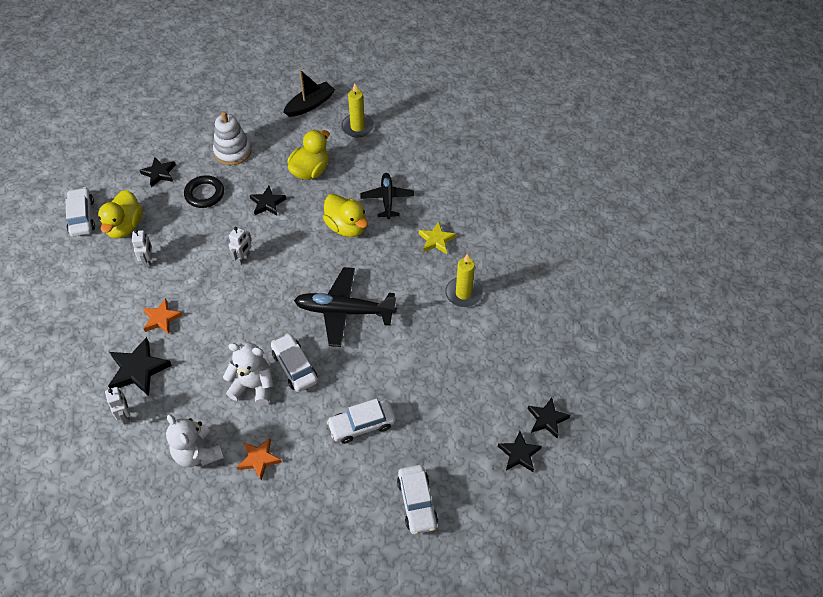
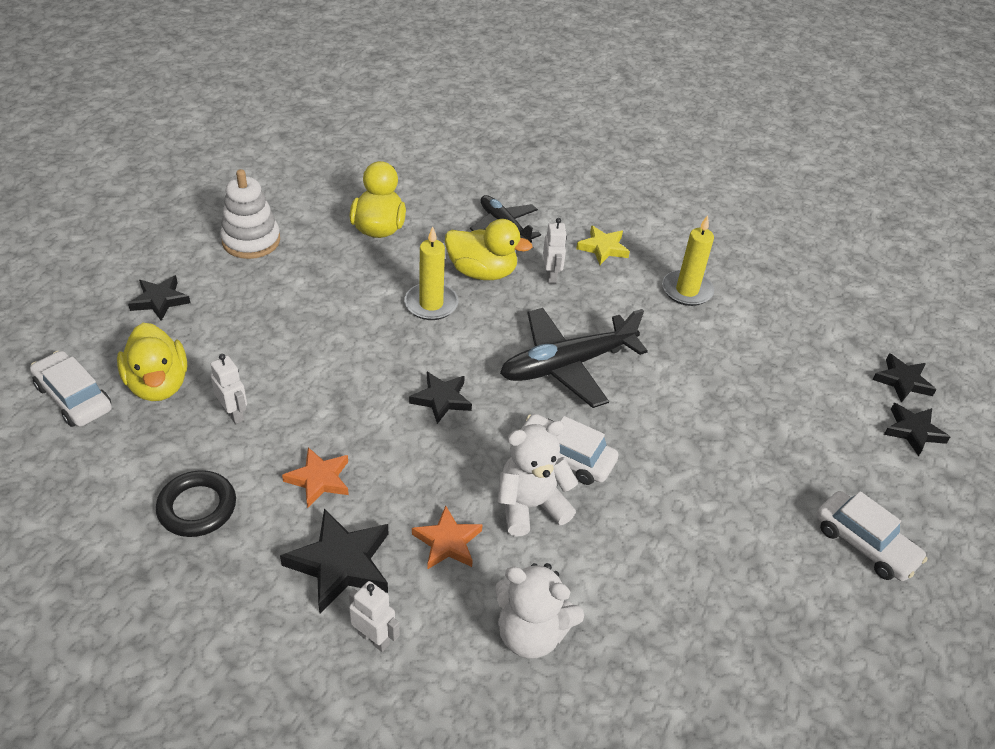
camera: 35 degrees left, 10 degrees down
(204, 194) = (252, 302): black ring -> black ring (197, 507)
(243, 258) = (376, 357): white robot -> white robot (551, 275)
(259, 459) = (624, 596): orange star -> orange star (447, 542)
(267, 203) = (353, 282): black star -> black star (441, 399)
(310, 105) = (314, 160): black boat -> none
(357, 127) = (397, 165): yellow candle -> yellow candle (431, 304)
(362, 425) = (713, 486): white car -> none

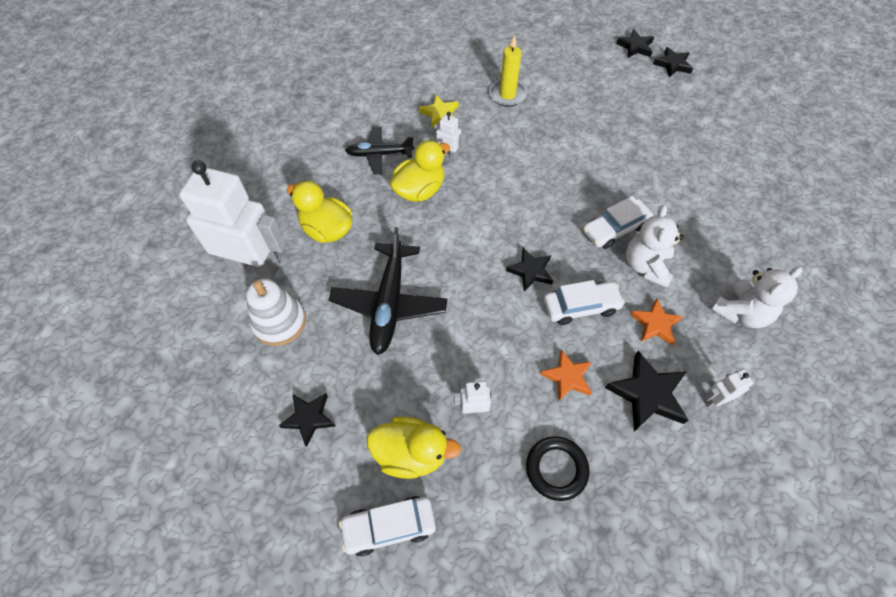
camera: 55 degrees left, 15 degrees up
(302, 200) = (255, 265): none -> white robot
(431, 304) = (433, 234): yellow candle -> none
(567, 365) = (537, 188): black plane -> black plane (389, 303)
(864, 544) = (738, 130): white car -> white car (581, 307)

